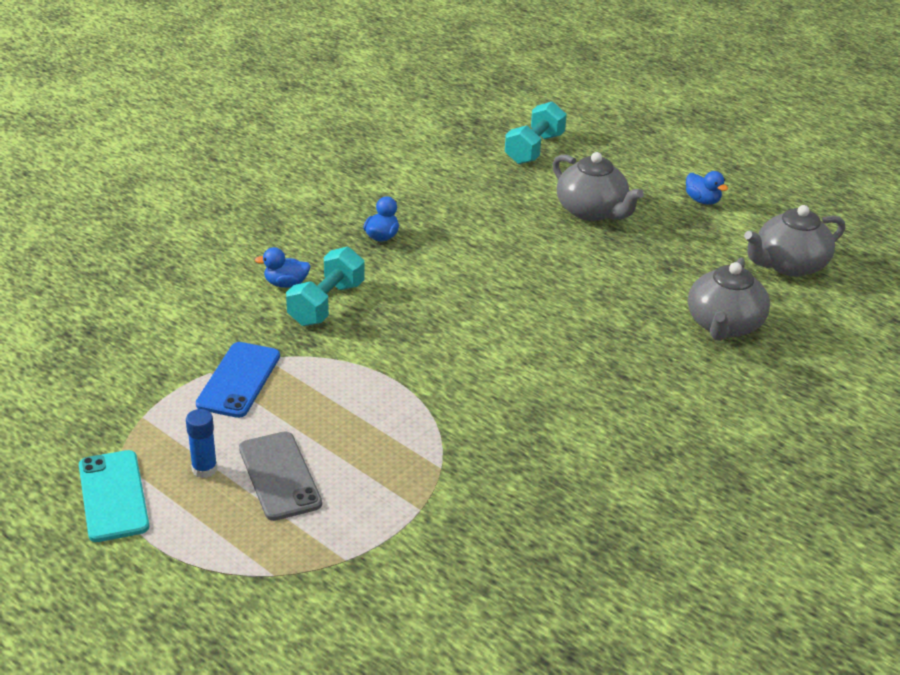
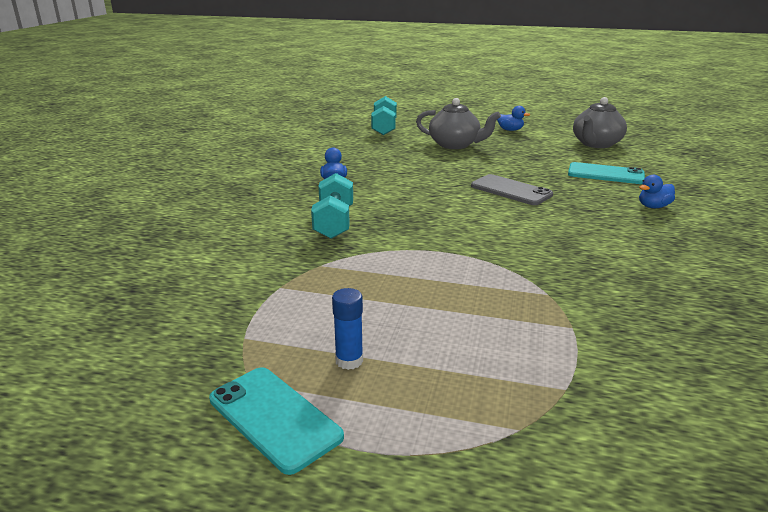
camera: 25 degrees left, 10 degrees down
(238, 380) = (312, 285): blue phone -> none
(279, 476) = (426, 343): grey phone -> grey phone (511, 190)
(286, 284) = (288, 219): blue duck -> blue duck (653, 207)
(724, 325) = (605, 174): grey teapot -> turquoise phone

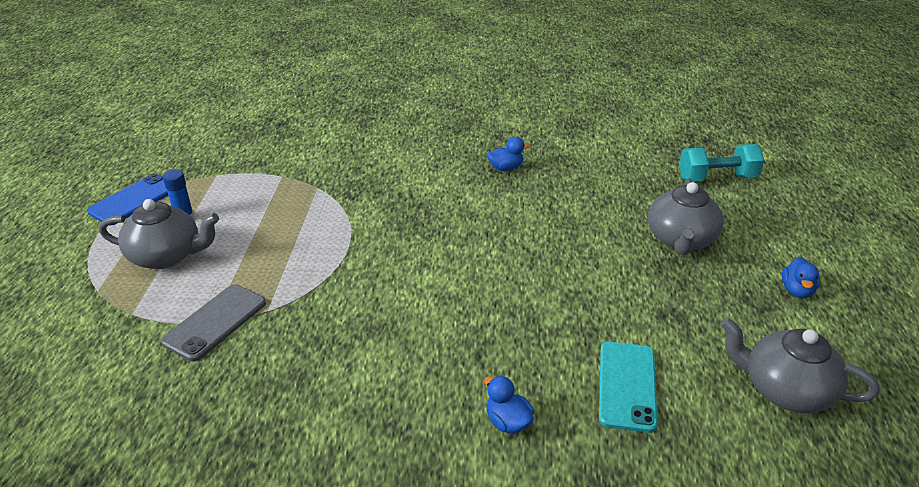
camera: 80 degrees right, 10 degrees up
(274, 417) = (134, 200): turquoise phone -> blue phone
(334, 222) = (401, 182): turquoise dumbbell -> none
(440, 369) = (167, 256): none -> grey teapot
(511, 190) = (522, 290): grey phone -> grey phone (215, 322)

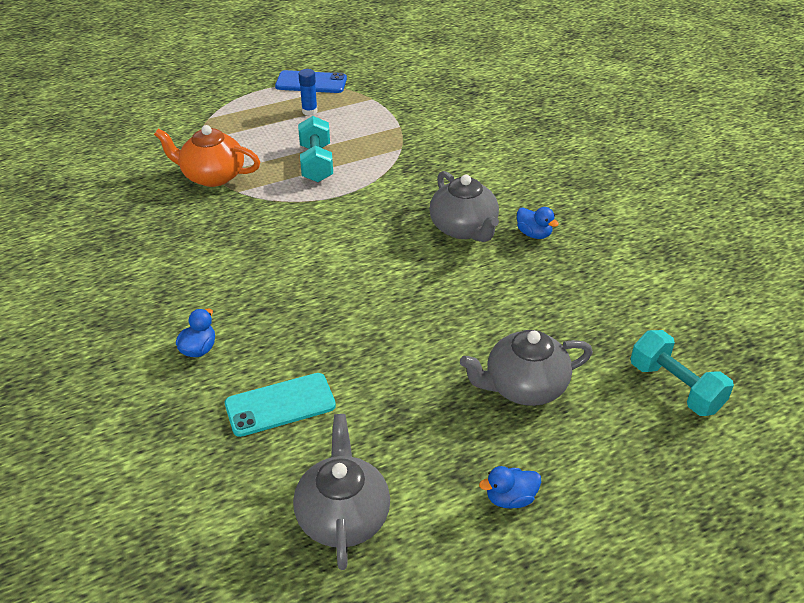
camera: 60 degrees right, 5 degrees up
(167, 256) = (263, 125): grey teapot -> grey teapot (464, 228)
(215, 322) = (212, 176): grey phone -> orange teapot
(280, 243) = (316, 163): none -> turquoise dumbbell

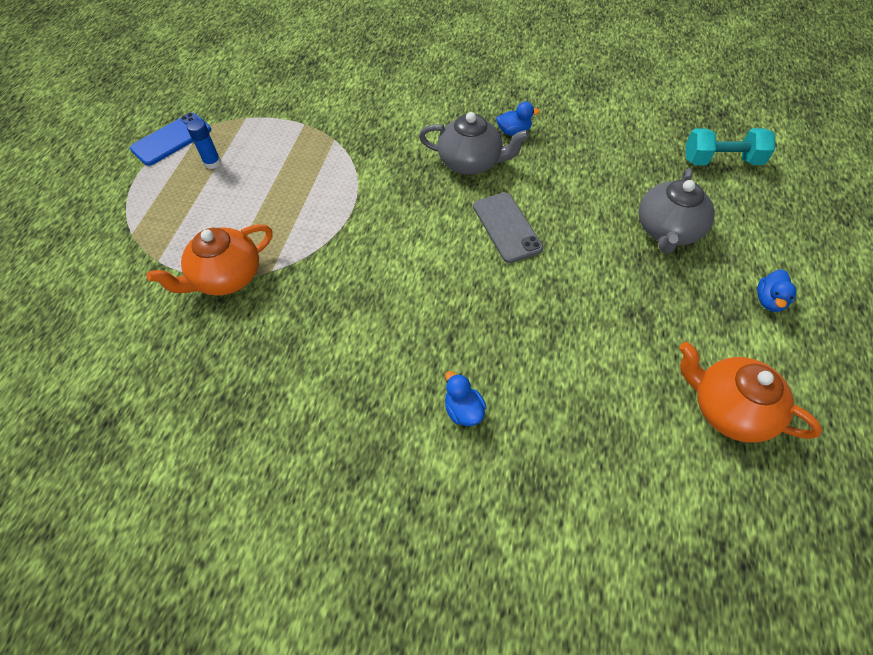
camera: 50 degrees left, 15 degrees up
(280, 405) = (579, 386): turquoise phone -> none
(316, 163) = (293, 198): turquoise dumbbell -> none
(343, 516) = (729, 409): grey teapot -> orange teapot
(411, 284) = (506, 227): none -> grey phone

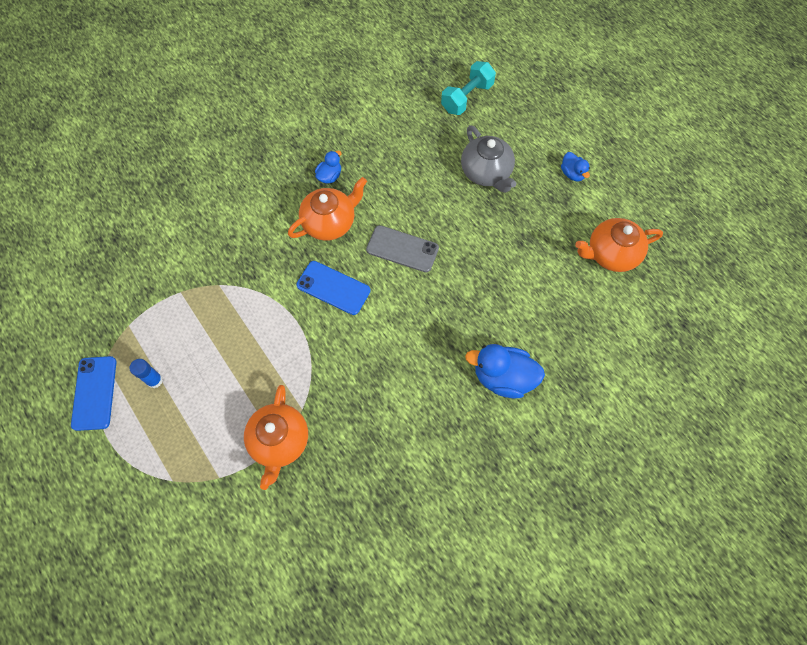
camera: 50 degrees left, 10 degrees up
(412, 208) = (333, 288): none -> blue phone
(463, 410) = (503, 377): blue duck -> blue duck, size x1.86
(471, 162) = (330, 222): grey teapot -> orange teapot

